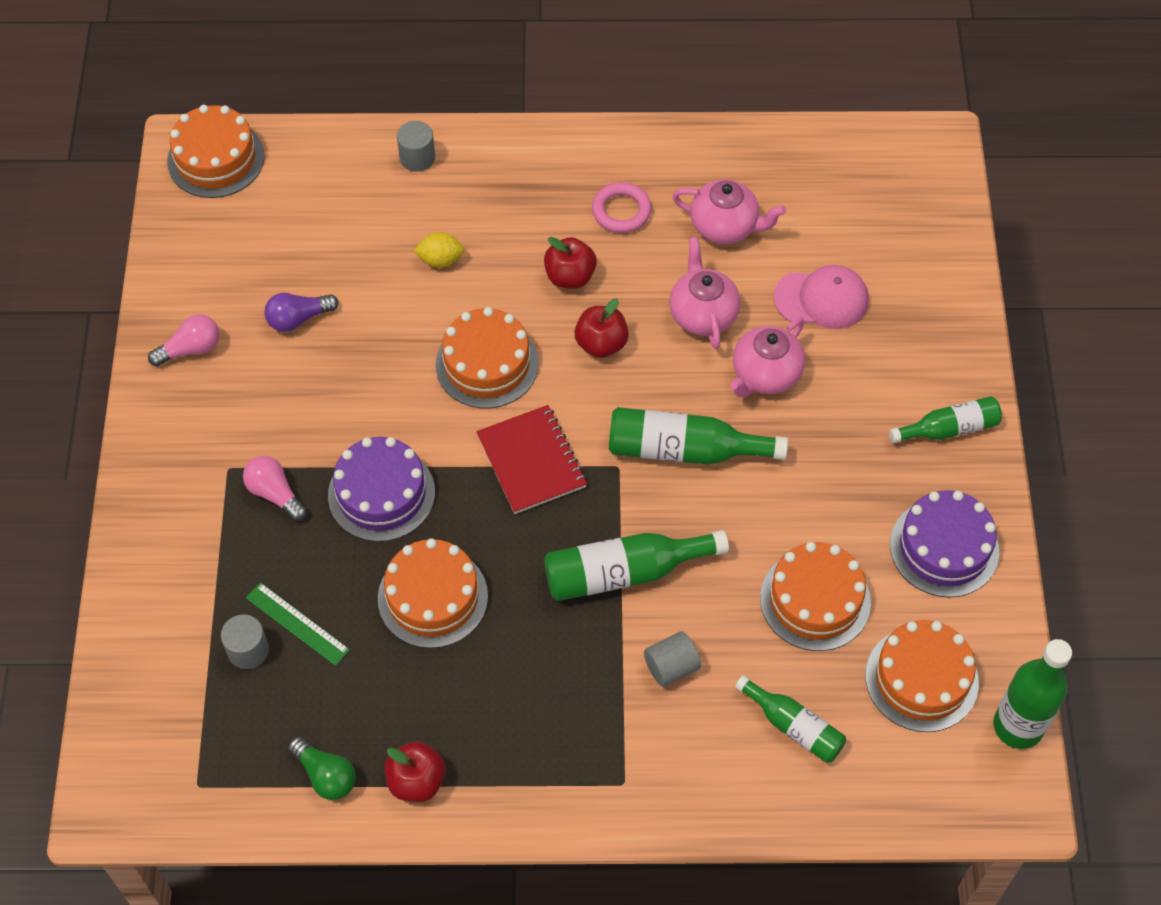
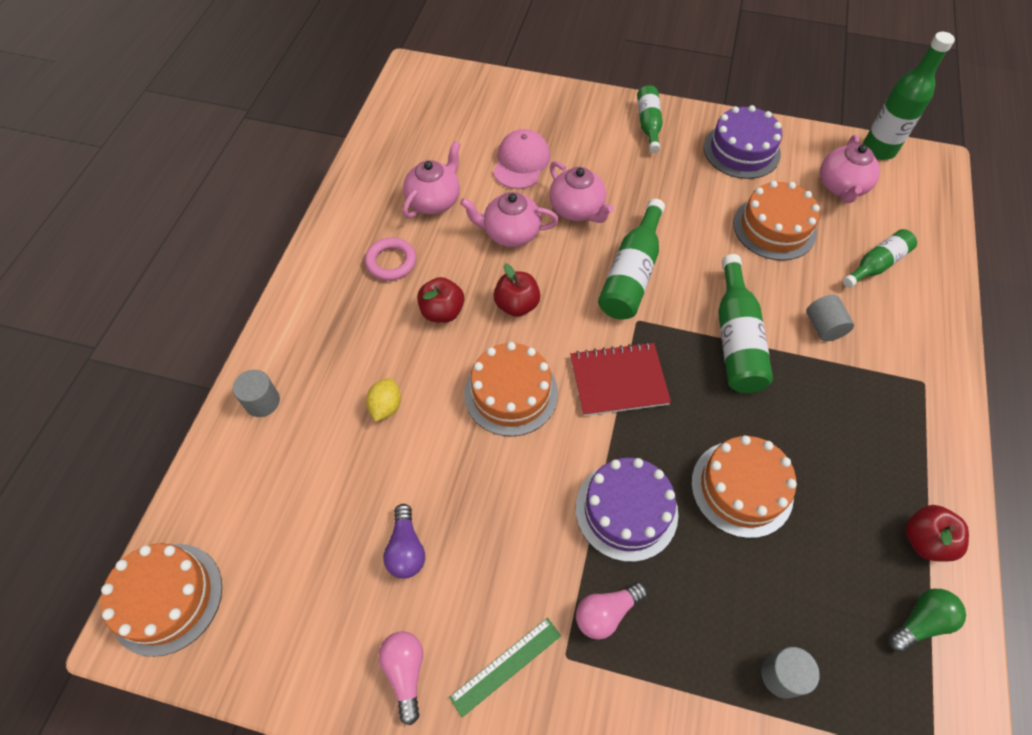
camera: 75 degrees left, 0 degrees up
(297, 624) = (757, 618): green ruler -> green ruler (506, 666)
(921, 679) = (841, 187): orange cake -> pink teapot

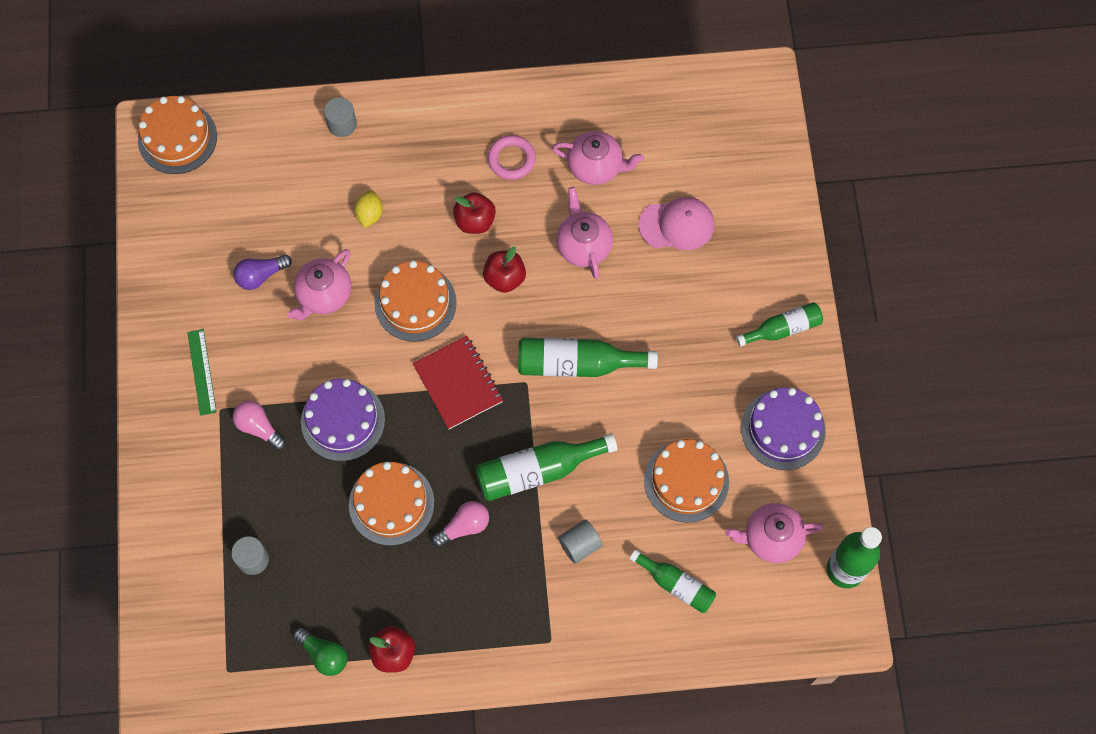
camera: 70 degrees right, 10 degrees up
(386, 406) = (369, 214): yellow lemon -> yellow lemon turned 75 degrees counterclockwise
(405, 672) = (177, 309): pink light bulb -> pink light bulb (464, 526)
(506, 666) = (201, 372): green ruler -> green ruler turned 45 degrees clockwise
(577, 209) = (636, 294): pink teapot -> pink teapot (324, 295)

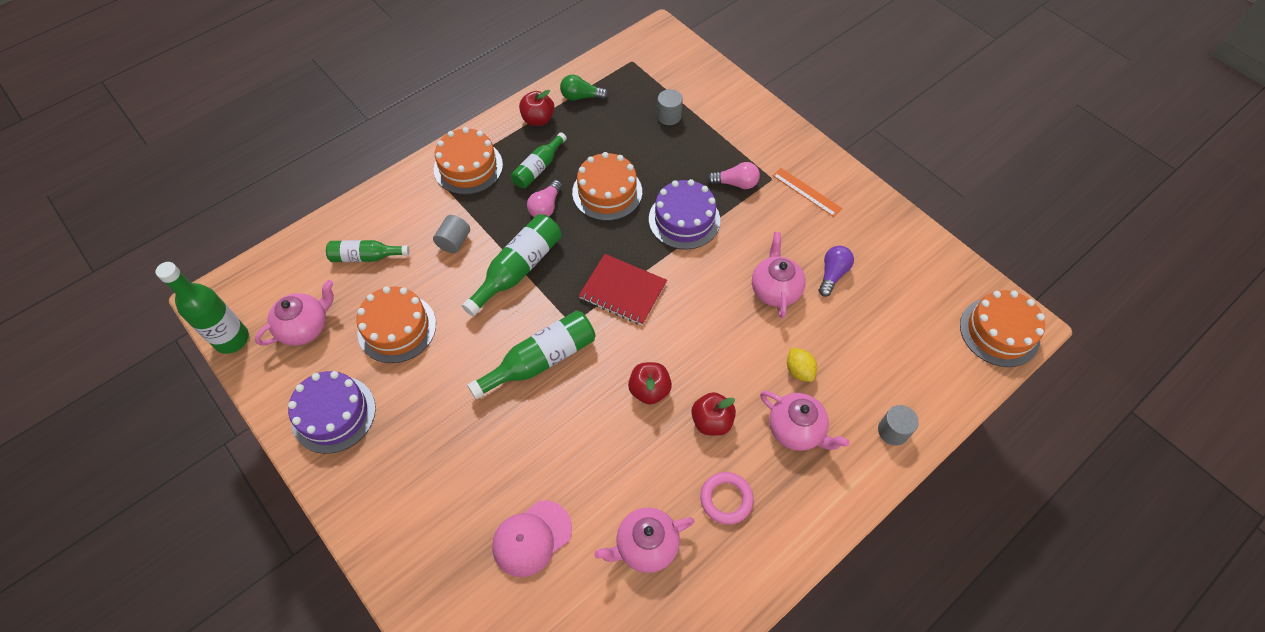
camera: 145 degrees right, 10 degrees down
(201, 372) = (806, 192): green ruler -> orange ruler
(415, 303) = (703, 326): orange cake -> orange cake (468, 167)
(583, 245) = (604, 461): pink teapot -> pink teapot (796, 430)
(782, 329) = (376, 501): green bottle -> green bottle (538, 168)

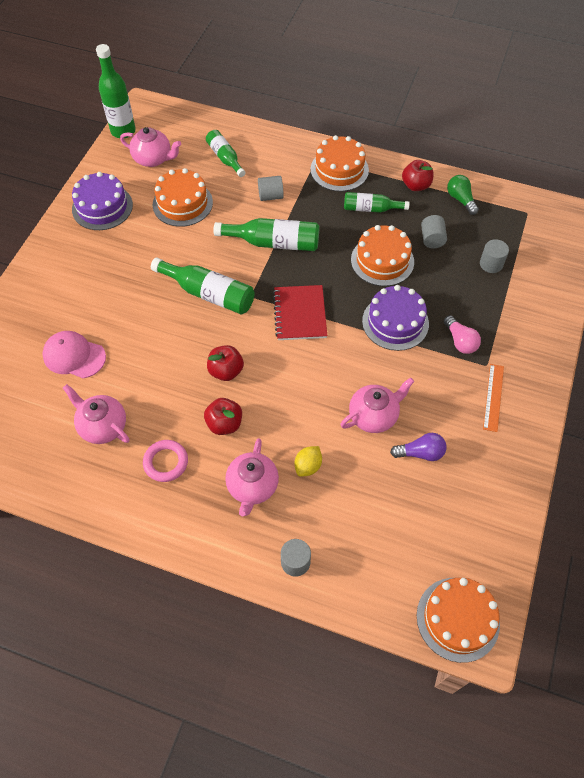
camera: 60 degrees right, 0 degrees up
(546, 207) = (339, 231): pink light bulb -> none
(610, 142) = (432, 239): none -> grey cylinder

